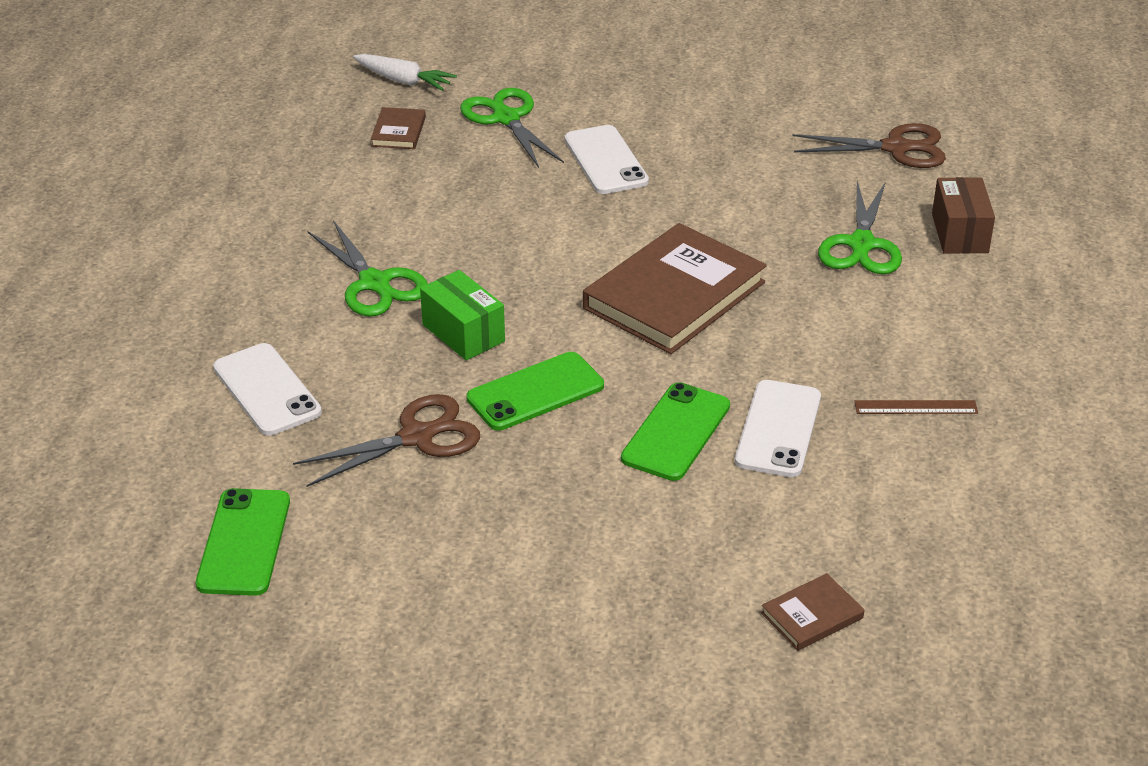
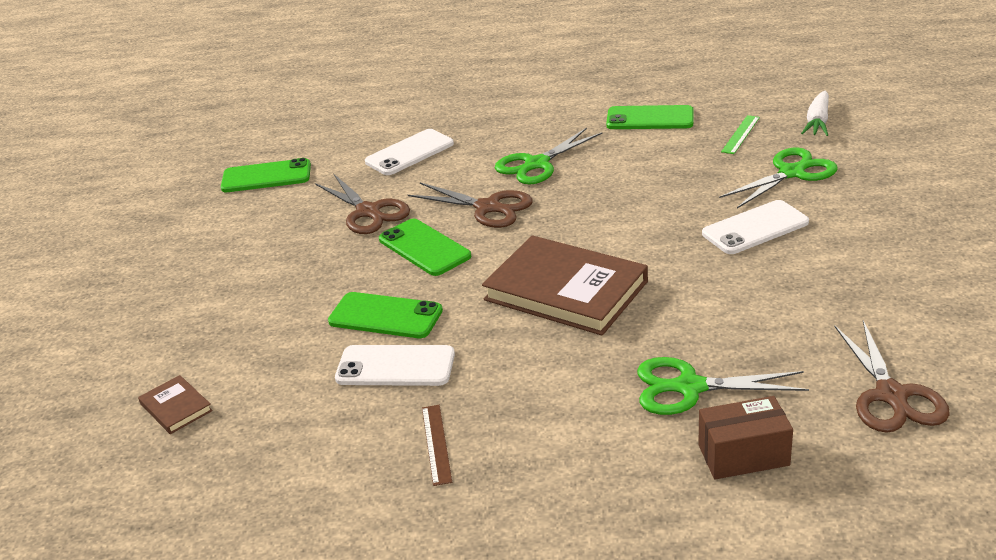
camera: 85 degrees right, 5 degrees down
(313, 184) = (650, 118): none -> green phone
(398, 131) = (740, 134): brown book -> green ruler
(463, 333) = (488, 207): green box -> brown scissors

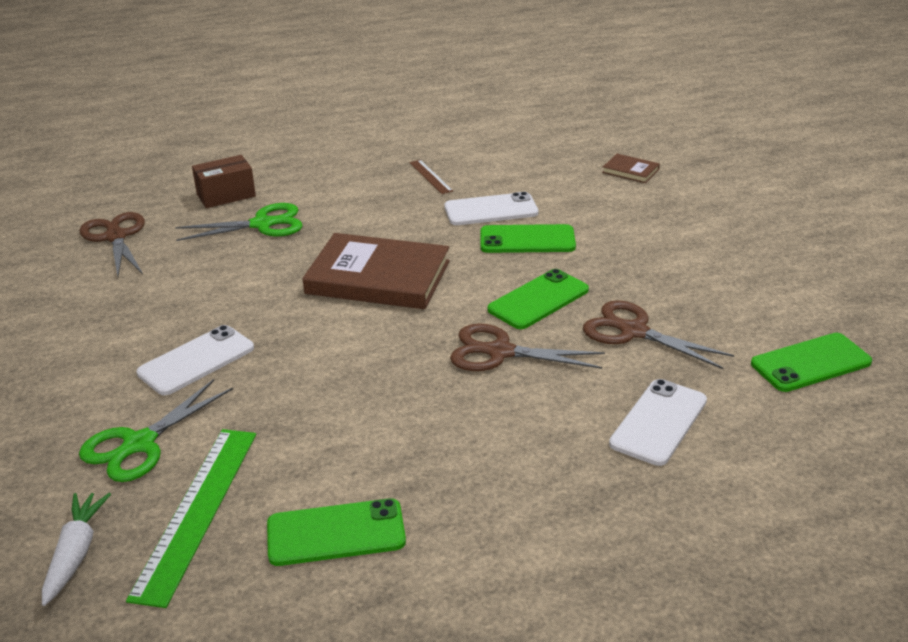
camera: 160 degrees right, 0 degrees up
(424, 248) = (538, 300): green phone -> green phone turned 75 degrees counterclockwise
(537, 164) = (472, 422): green scissors -> none
(740, 134) = (197, 511): green ruler -> green ruler, size x2.01

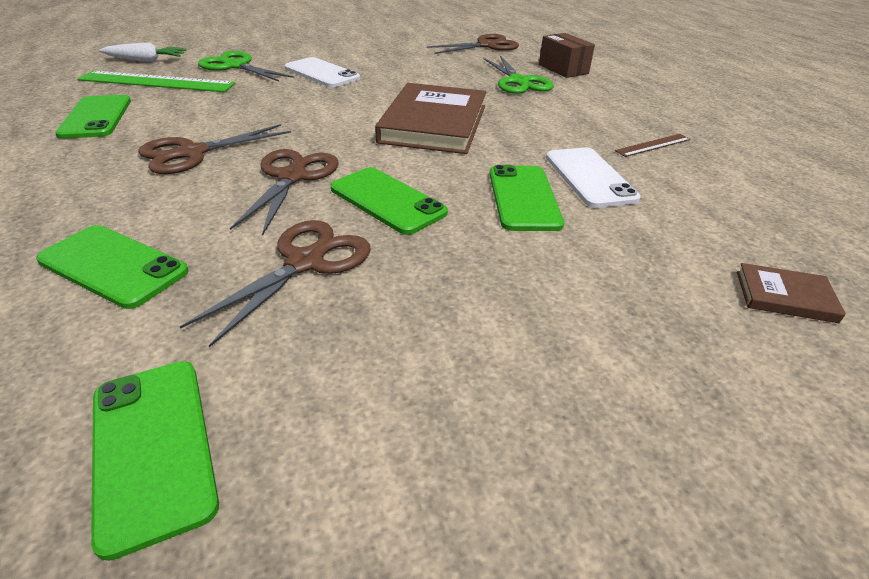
camera: 85 degrees right, 5 degrees up
(448, 423) = (192, 153): none -> brown scissors
(630, 171) = (785, 296): brown book -> brown book turned 75 degrees clockwise
(658, 422) = (113, 266): white phone -> green phone

